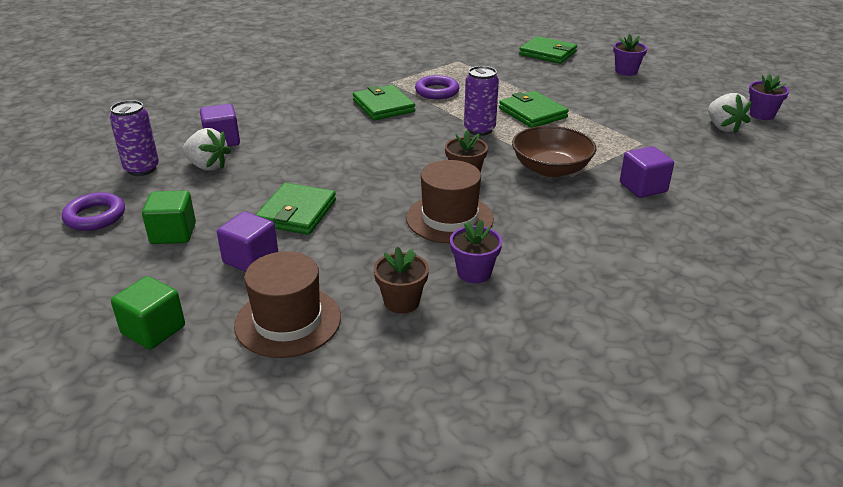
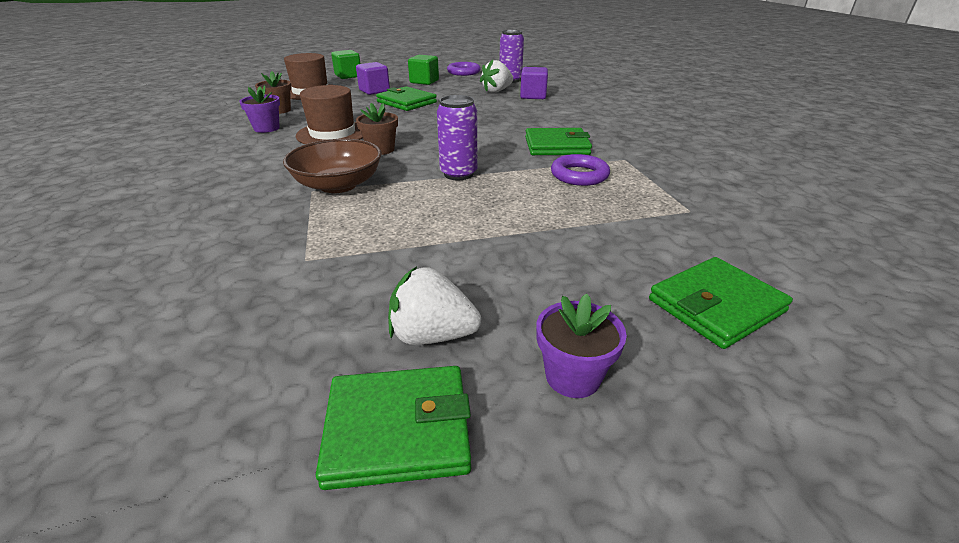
camera: 115 degrees right, 0 degrees up
(532, 113) = (470, 212): green wallet -> green wallet (398, 429)
(643, 187) = (233, 217): purple cube -> none
(723, 127) = (229, 372): white strawberry -> white strawberry (432, 335)
(761, 114) = (179, 488): purple flower pot -> none

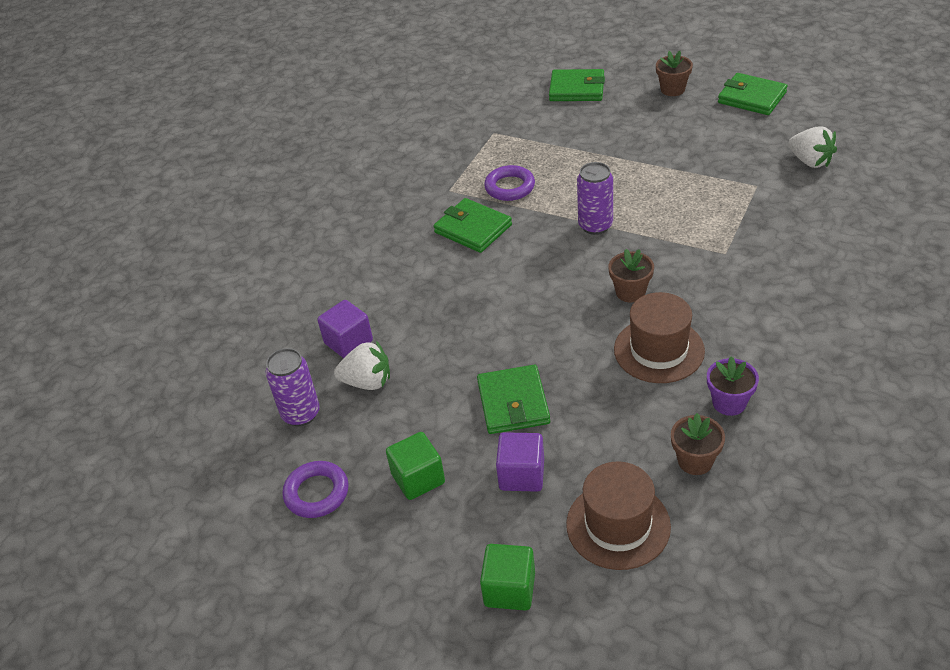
camera: 135 degrees left, 10 degrees up
(338, 185) = (700, 251): brown bowl -> none
(432, 335) = (715, 121): white strawberry -> white strawberry (810, 161)
(573, 376) = (672, 89): purple flower pot -> brown flower pot

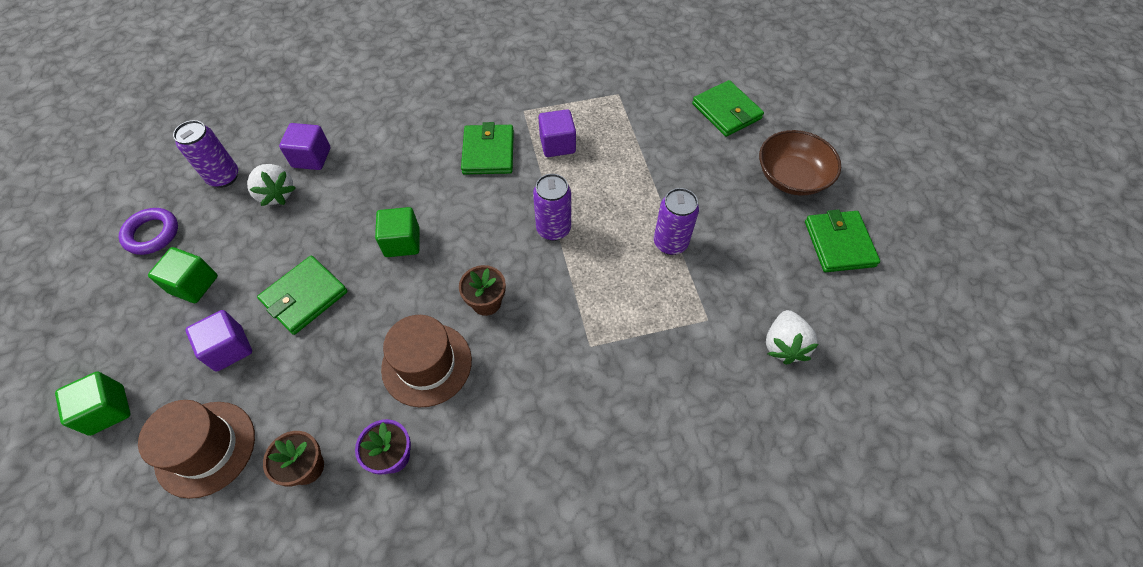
camera: 45 degrees right, 15 degrees up
(510, 187) = (557, 144): purple ring -> purple cube
(516, 318) = (402, 242): none -> green cube
(672, 89) = (791, 177): brown flower pot -> brown bowl
(672, 172) = (670, 243): none -> purple can

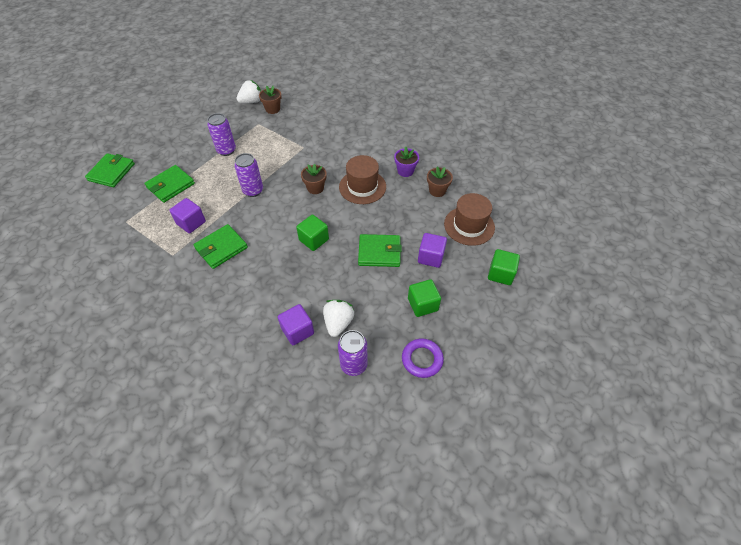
camera: 130 degrees left, 5 degrees down
(734, 364) = (272, 109): none -> brown flower pot
(791, 177) = (149, 132): brown bowl -> none
(839, 243) = (183, 106): green wallet -> green wallet (170, 185)

